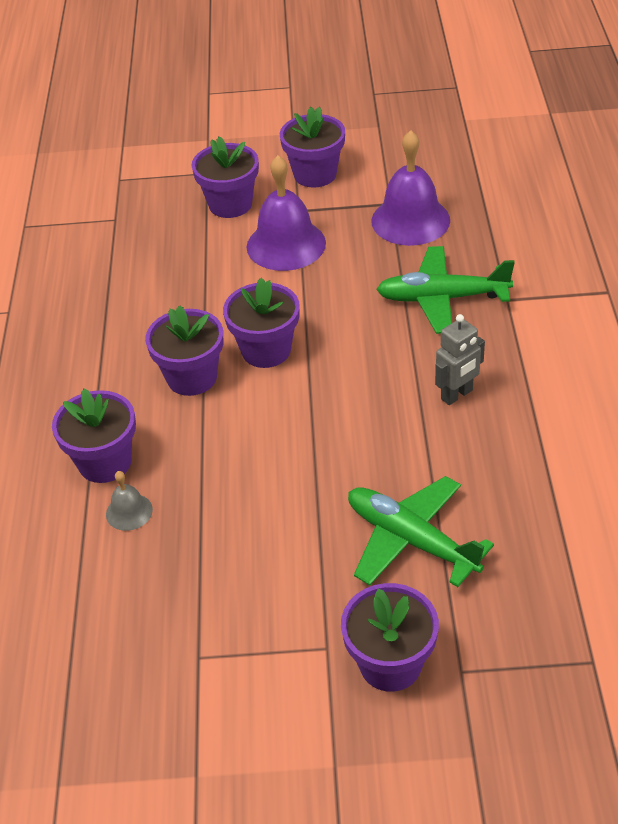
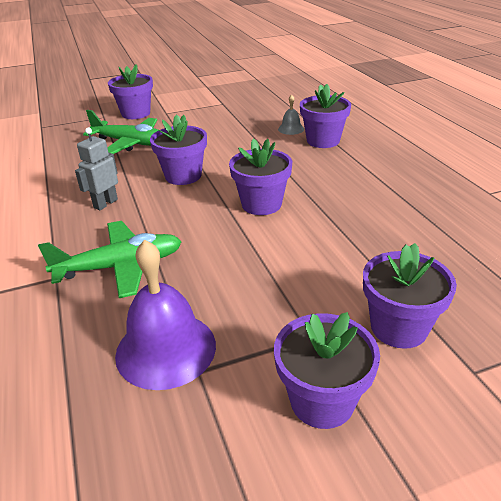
camera: 160 degrees right, 10 degrees down
(192, 377) = (305, 181): purple flower pot -> purple flower pot (183, 176)
(286, 244) = (299, 290): purple bell -> none

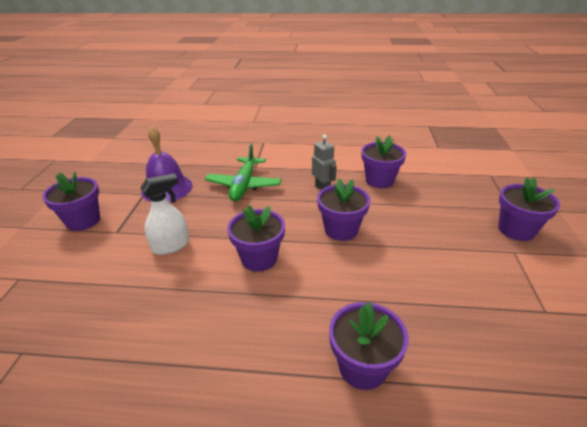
camera: 115 degrees right, 0 degrees up
(131, 143) = (429, 214): green plane -> none
(291, 129) = (419, 349): grey bell -> none
(293, 268) = (171, 246): none -> white spray bottle
(399, 327) = (76, 267): purple flower pot -> purple flower pot (379, 180)

